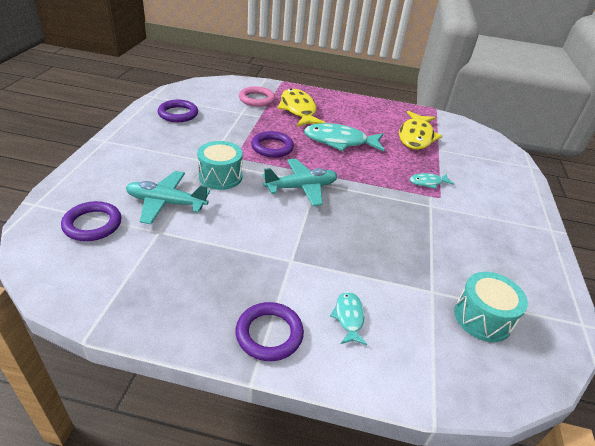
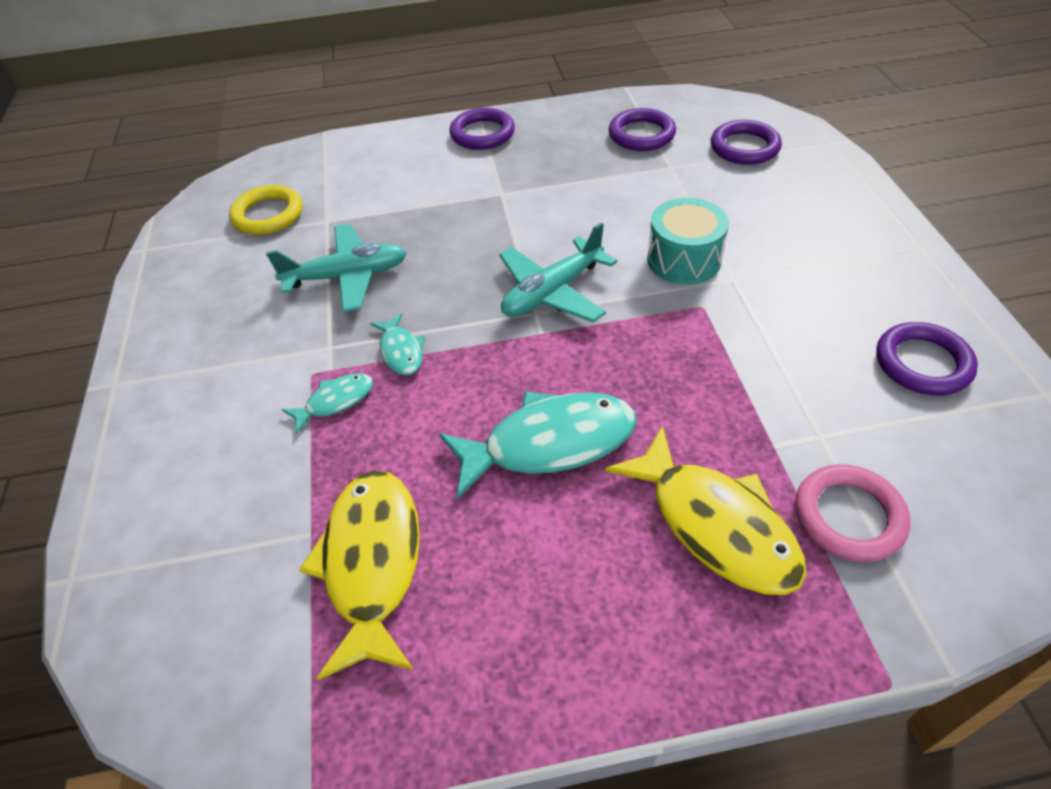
camera: 165 degrees right, 10 degrees up
(166, 203) = (704, 196): turquoise plane -> turquoise plane (347, 276)
(272, 147) = (665, 358): purple ring -> purple ring (641, 135)
(349, 317) = (414, 168): turquoise fish -> turquoise fish (401, 351)
(482, 318) = (268, 215): turquoise drum -> yellow ring

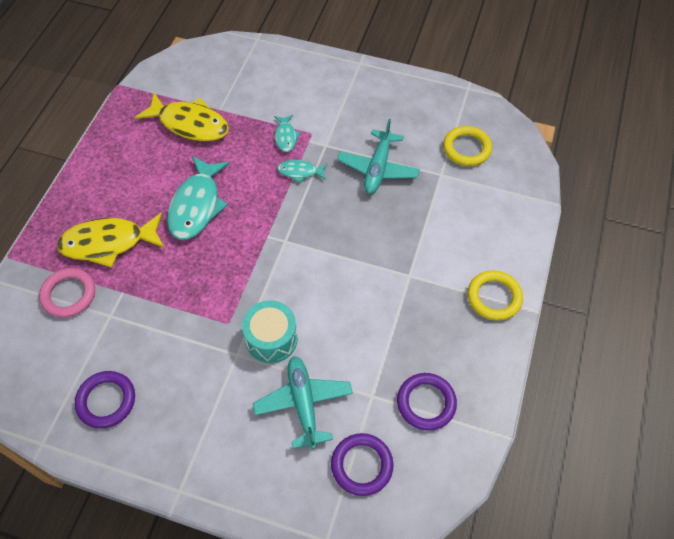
camera: 115 degrees right, 10 degrees up
(482, 134) = (494, 297): purple ring -> yellow ring
(552, 292) = (294, 256): turquoise plane -> turquoise plane (303, 403)

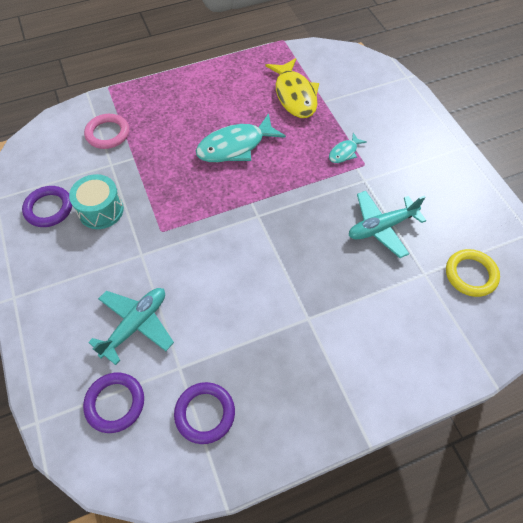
camera: 50 degrees right, 0 degrees up
(108, 243) = (162, 124): yellow fish -> none
(271, 339) = (171, 266): turquoise drum -> turquoise drum (101, 210)
(300, 172) = (324, 182): turquoise fish -> none
(494, 297) = (349, 398): yellow ring -> none

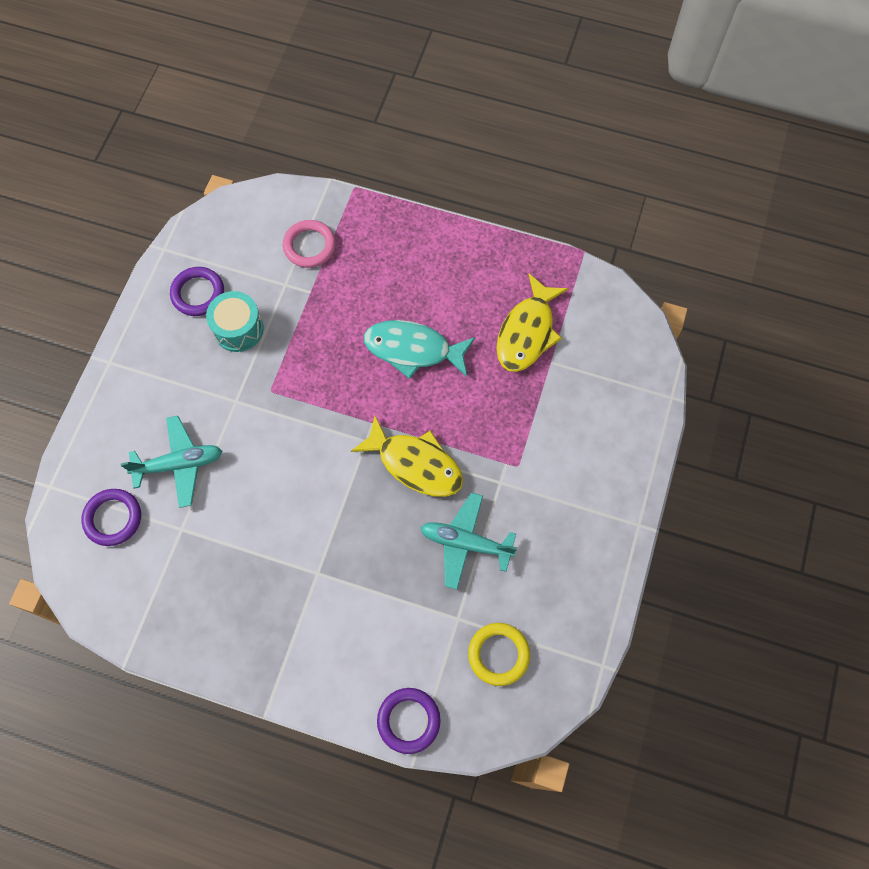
camera: 40 degrees right, 10 degrees up
(205, 413) = (168, 582): purple ring -> purple ring (408, 720)
(303, 206) = (415, 464): none -> yellow fish
(344, 152) = (511, 437): turquoise fish -> none

